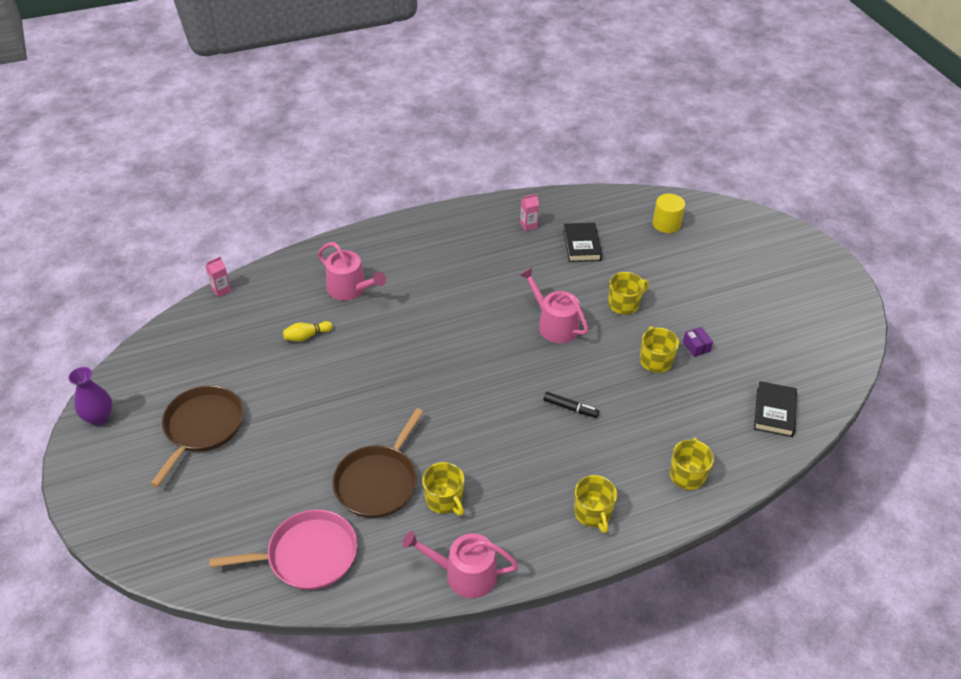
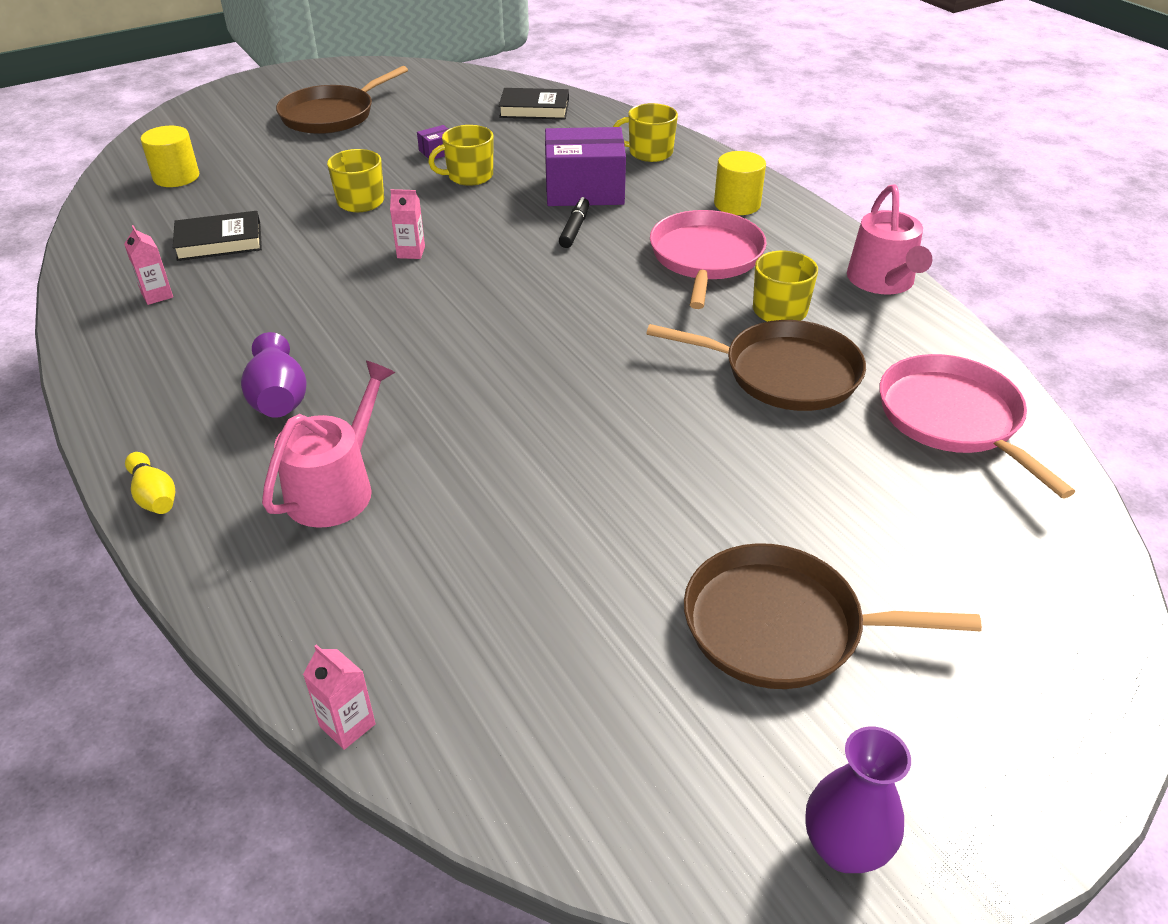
camera: 100 degrees left, 5 degrees down
(307, 336) = (485, 524): yellow bowling pin -> yellow bowling pin (154, 495)
(423, 270) = (279, 399): none -> purple vase
(518, 474) = (705, 258): none -> pink pan
(554, 325) = (411, 252): pink watering can -> pink carton
(593, 513) = (737, 204): yellow mug -> yellow cylinder
(627, 422) = (584, 190): none -> purple box
(761, 293) = (332, 115): none -> brown pan

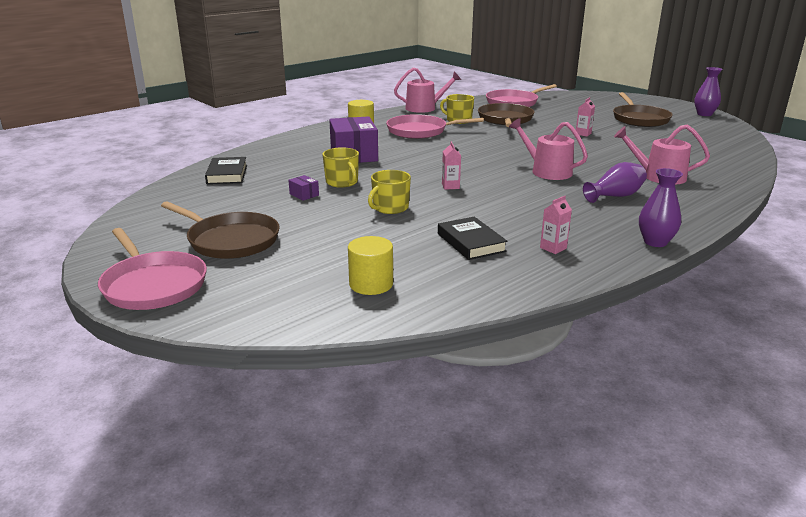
camera: 100 degrees left, 15 degrees down
(100, 384) = (655, 242): none -> purple vase
(154, 495) = (711, 208): yellow bowling pin -> none
(263, 89) = (153, 285): none -> pink pan
(347, 725) = (757, 160): pink carton -> pink carton (583, 134)
(431, 354) = (547, 171): none -> pink watering can
(575, 229) = (402, 154): black marker -> none
(649, 153) = (300, 144): yellow mug -> none

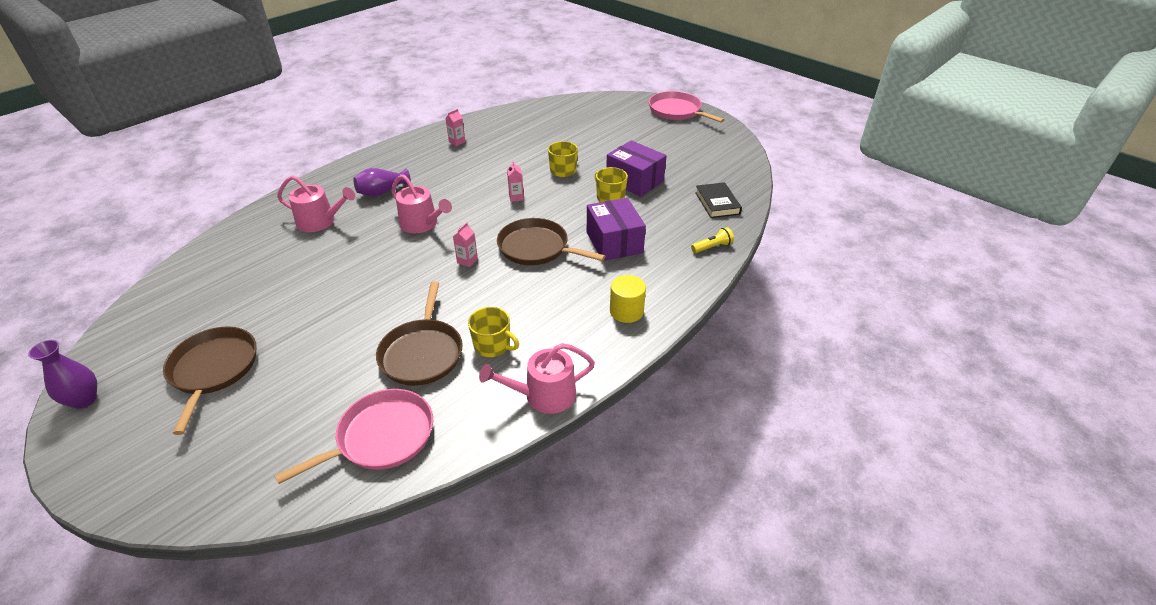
camera: 175 degrees right, 15 degrees up
(230, 240) = (659, 138): brown pan -> brown pan (537, 248)
(265, 150) = (712, 247): none -> yellow flashlight
(304, 194) = (634, 181): purple box -> purple box, size x2.40
(371, 284) = (564, 116): yellow cylinder -> none
(420, 131) = (547, 305): pink pan -> none
(471, 242) = (507, 143): black book -> none
(583, 134) = (335, 310): pink carton -> pink carton (467, 261)
(655, 242) = (388, 149): purple vase -> none

